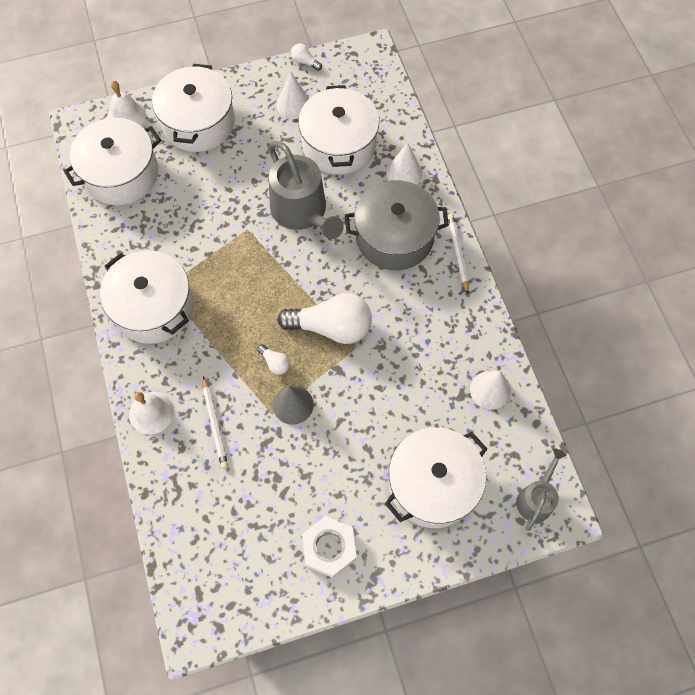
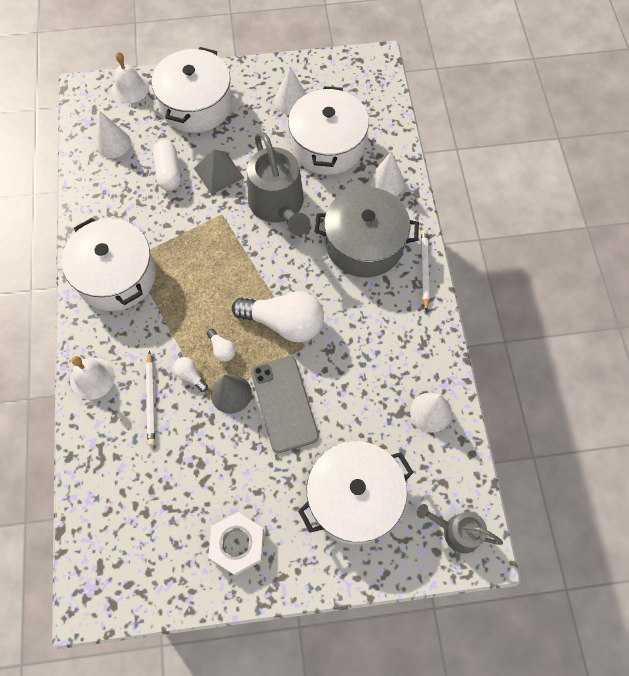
camera: 10 degrees right, 0 degrees up
(121, 174) = (113, 143): white pot -> white cone
(184, 195) = (169, 172): none -> white capsule
(235, 188) = (218, 173): none -> grey pyramid
(305, 62) = (310, 61): white light bulb -> white light bulb (190, 376)
(347, 406) = (284, 404): none -> grey phone
(536, 498) = (457, 531): grey watering can -> grey watering can turned 105 degrees counterclockwise

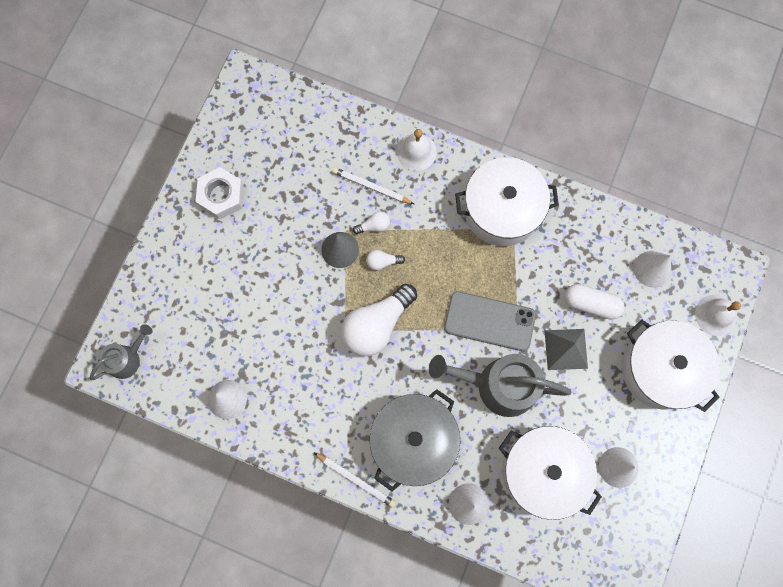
camera: 120 degrees right, 10 degrees up
(284, 404) = (306, 286): grey phone -> grey phone (489, 321)
(354, 498) = (200, 297): white pot -> none

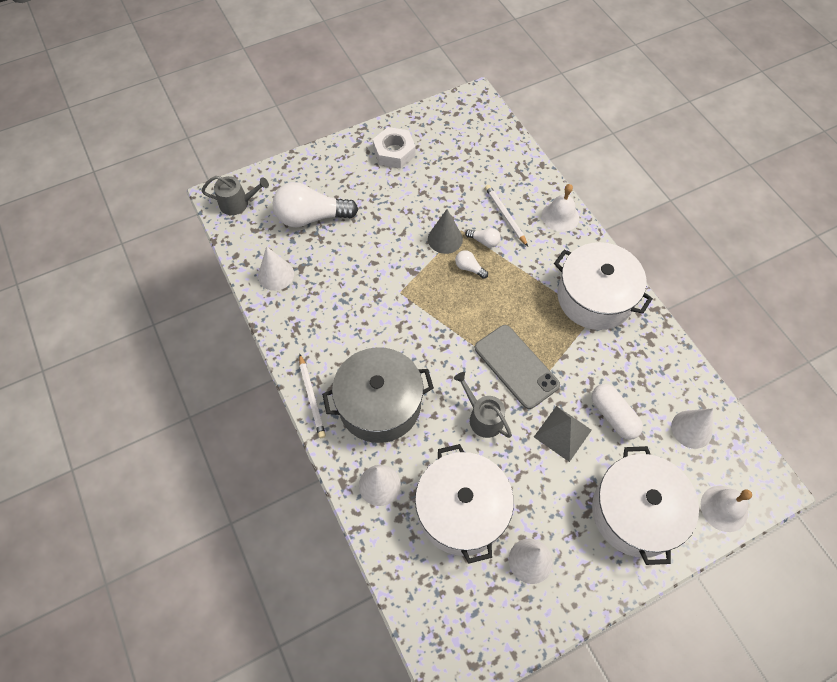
camera: 40 degrees right, 15 degrees down
(377, 325) = (426, 305): white light bulb -> white light bulb (311, 217)
(499, 385) = (483, 417): grey watering can -> grey watering can, size x0.56

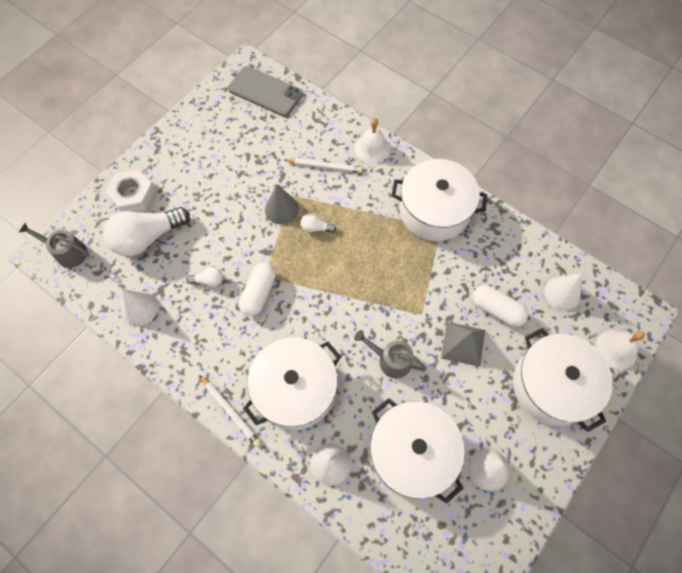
camera: 25 degrees left, 5 degrees up
(238, 203) = (68, 252): grey watering can -> grey watering can turned 135 degrees counterclockwise
(379, 404) = (295, 389): grey pot -> white pot
(387, 305) = (259, 293): none -> white capsule
(394, 152) = (196, 144): white nut -> white nut (133, 195)
(484, 241) = (317, 197): white light bulb -> white light bulb (208, 280)
(505, 216) = (325, 166): white pencil -> white pencil turned 150 degrees clockwise
(516, 366) = (397, 301): grey phone -> grey phone (265, 91)

